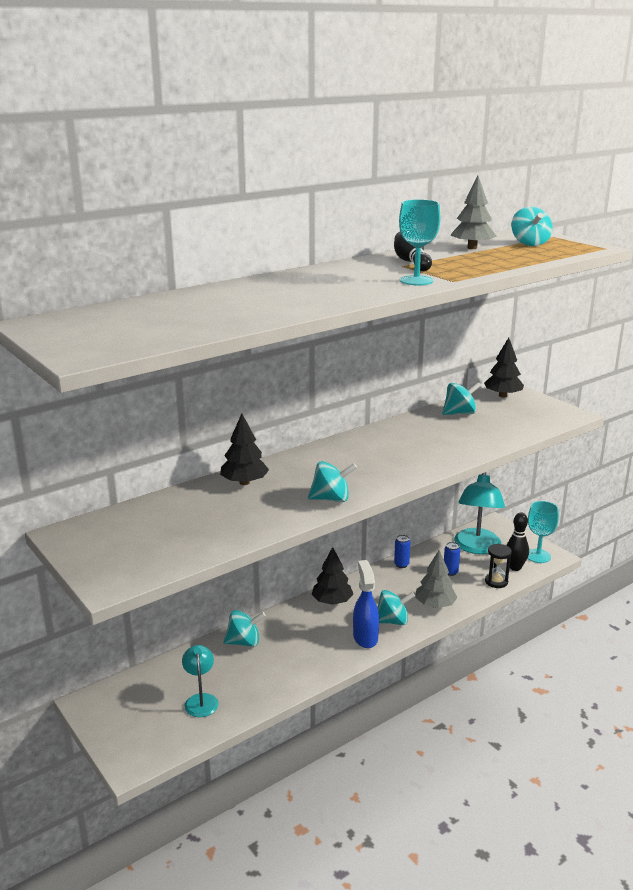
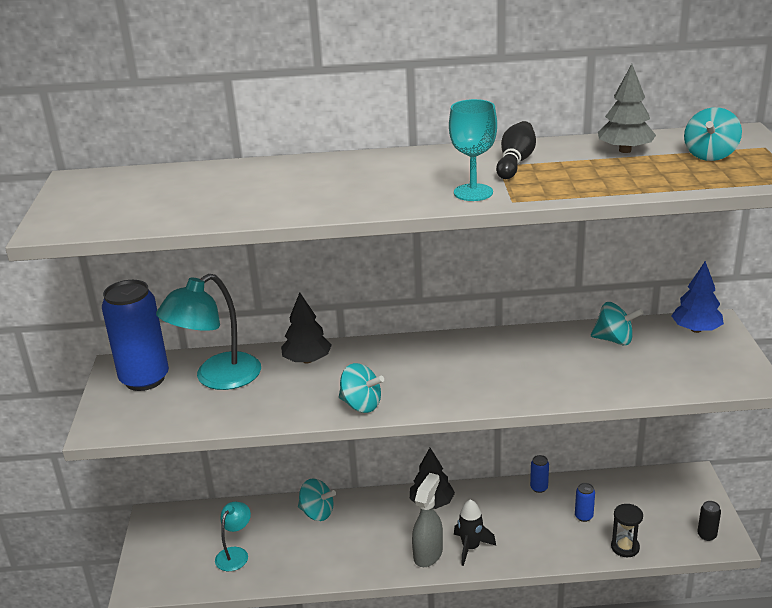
camera: 35 degrees right, 5 degrees up
(105, 536) = (144, 379): none -> blue can
(365, 637) = (428, 554): blue spray bottle -> grey spray bottle
(392, 621) = (470, 548): turquoise spinning top -> black rocket
(435, 605) = (531, 547): grey tree -> none
(477, 547) = (642, 498): turquoise lamp -> turquoise lamp (217, 378)
(502, 395) = (696, 329): black tree -> blue tree
(515, 567) = (664, 539): black bowling pin -> none
(538, 556) = (706, 535): turquoise goblet -> black can

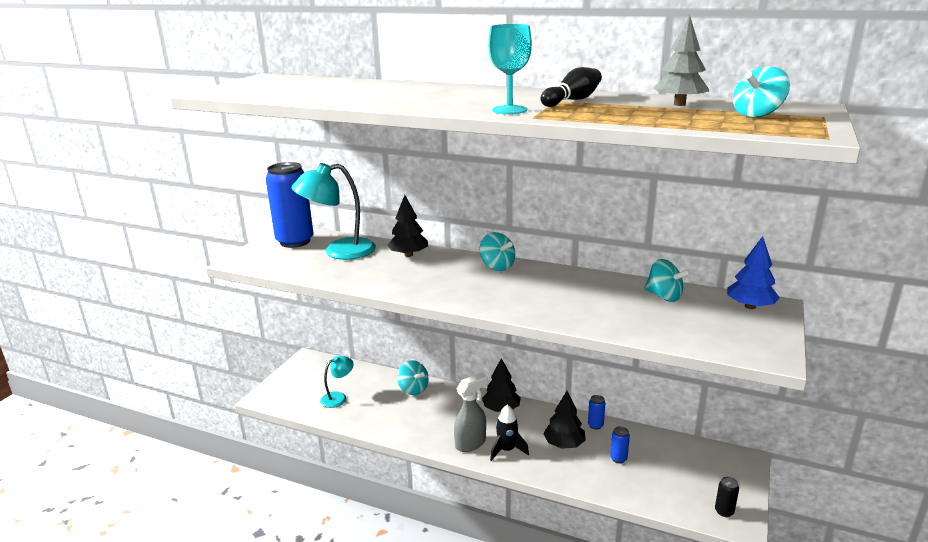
camera: 25 degrees right, 5 degrees down
(361, 405) = (416, 290): turquoise spinning top -> turquoise spinning top (497, 266)
(522, 520) = (564, 444): none -> black tree
(625, 547) = (638, 494): black hourglass -> none

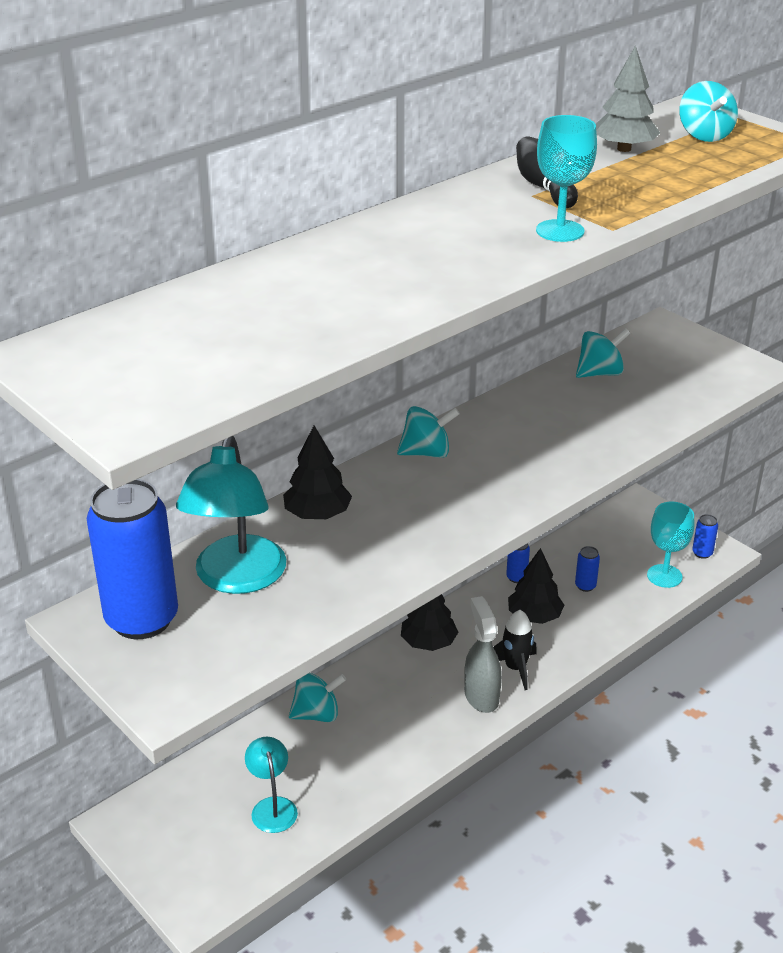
camera: 65 degrees left, 10 degrees up
(672, 496) = (664, 576): none -> turquoise goblet
(724, 511) = (702, 553): black can -> blue can
(750, 306) = (656, 337): blue tree -> none

